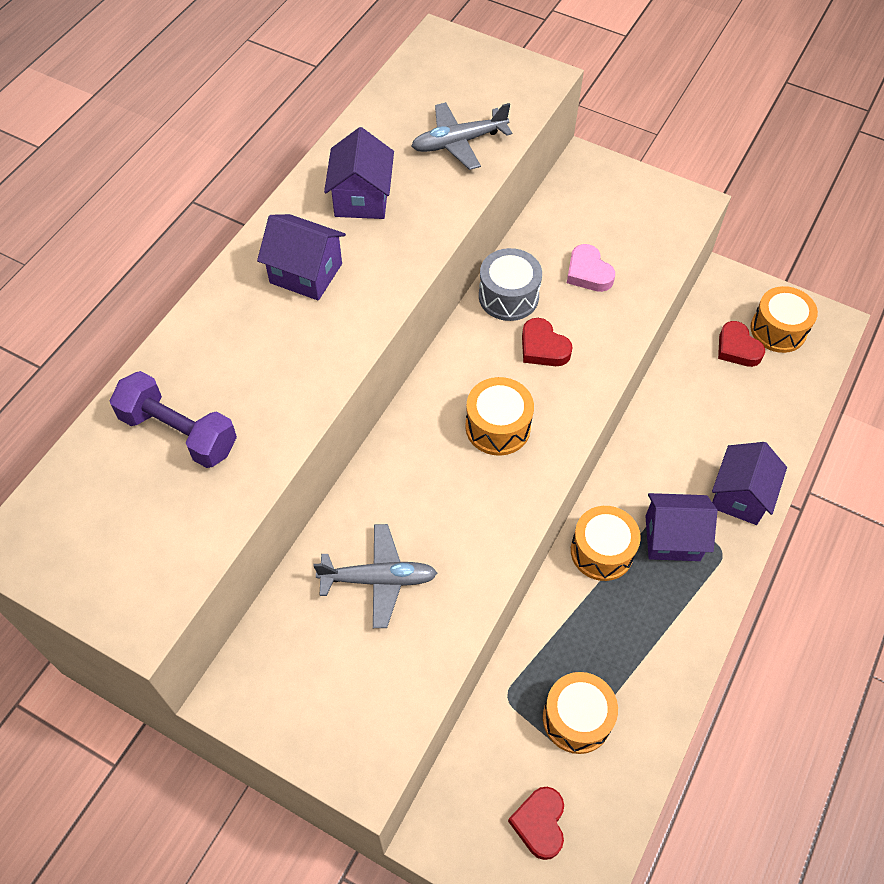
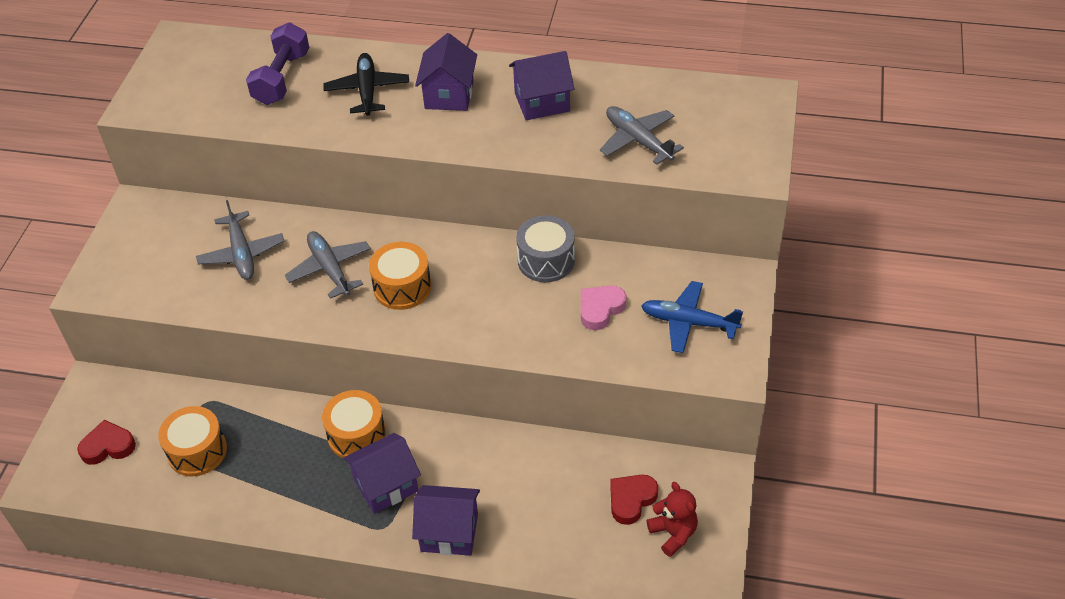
camera: 75 degrees right, 10 degrees down
(255, 348) = (367, 90): none -> black plane
(442, 490) = (330, 269): none -> grey plane
(543, 347) = (498, 297): red heart -> none
(626, 216) = (688, 322): none -> blue plane
(672, 538) = (386, 485): purple house -> purple house turned 75 degrees clockwise
(778, 330) = (673, 533): orange drum -> red teddy bear

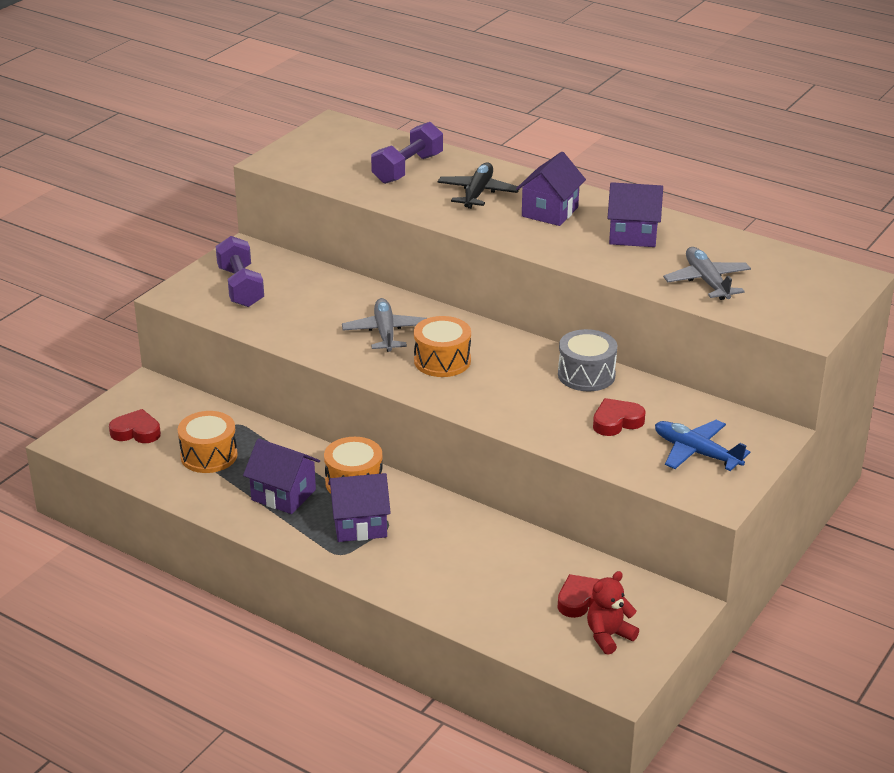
camera: 20 degrees right, 15 degrees down
(155, 255) = (240, 287): none -> purple dumbbell
(241, 253) = (314, 303): grey plane -> none
(449, 532) = (398, 574): purple house -> purple house (283, 495)
(600, 309) = (616, 421): pink heart -> red heart
(673, 533) = (608, 636): red teddy bear -> red teddy bear turned 120 degrees counterclockwise

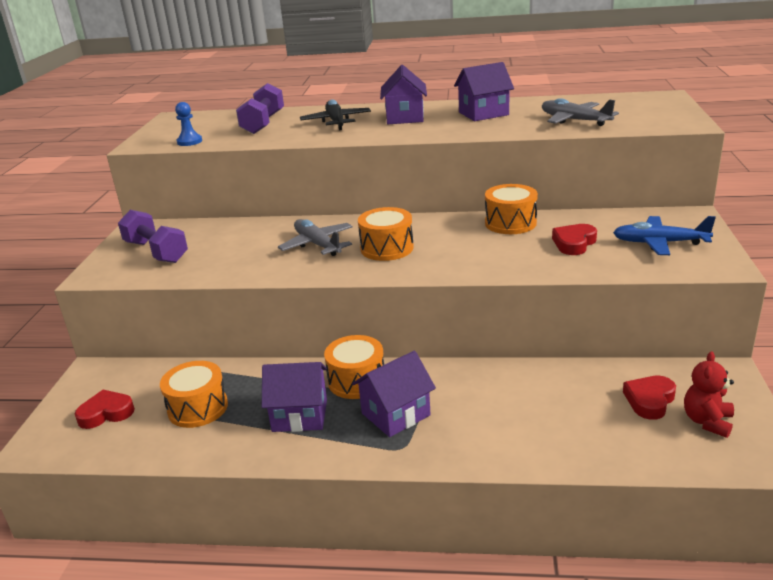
camera: 25 degrees left, 5 degrees down
(318, 174) = (189, 142): none -> blue pawn
(586, 375) = (510, 223): grey drum -> orange drum

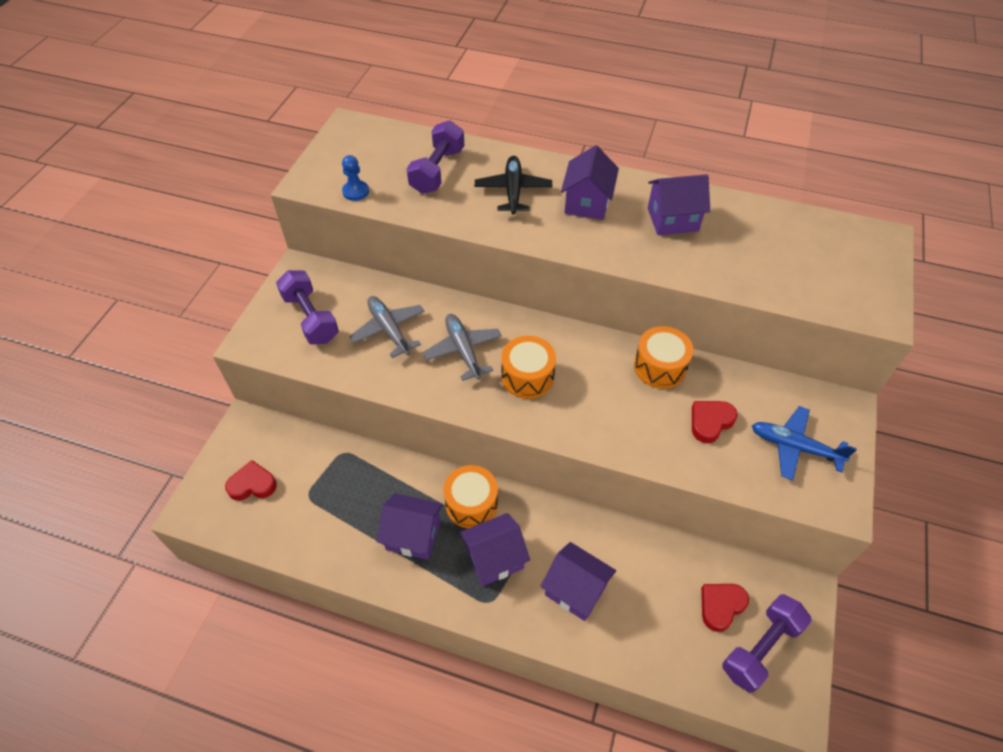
camera: 10 degrees right, 25 degrees up
(198, 408) = (329, 500): orange drum -> none
(492, 419) = (575, 590): none -> purple house
(574, 120) = (764, 267): grey plane -> grey plane (389, 330)
(707, 421) = (760, 648): red teddy bear -> purple dumbbell

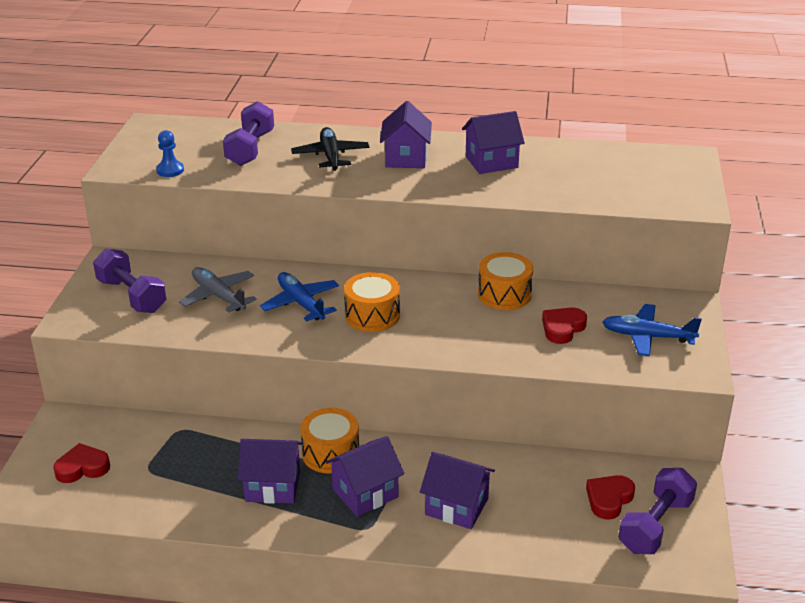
camera: 10 degrees left, 20 degrees down
(463, 350) = (301, 303): grey plane -> blue plane

